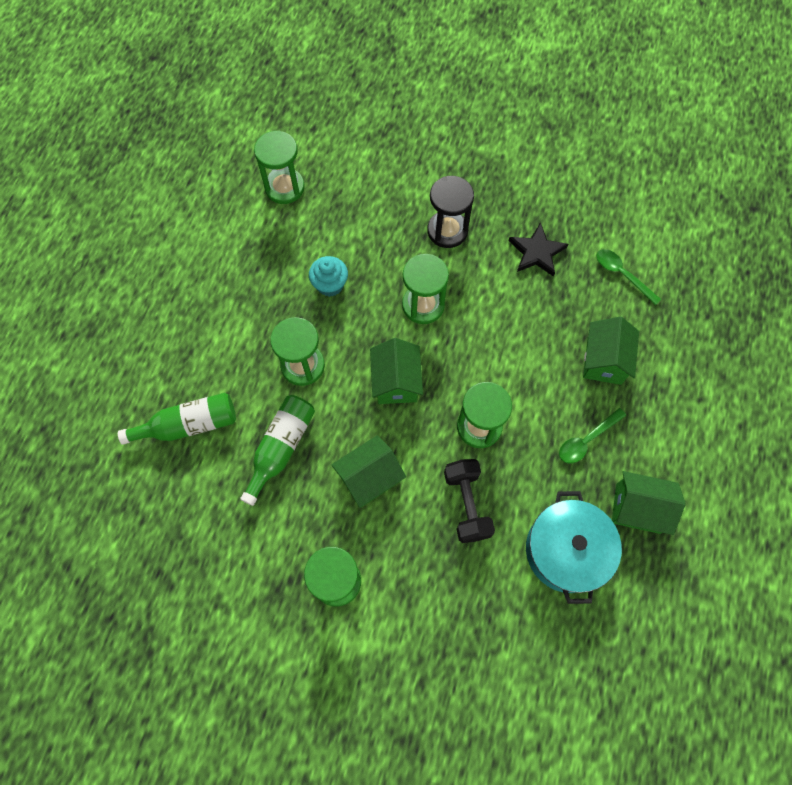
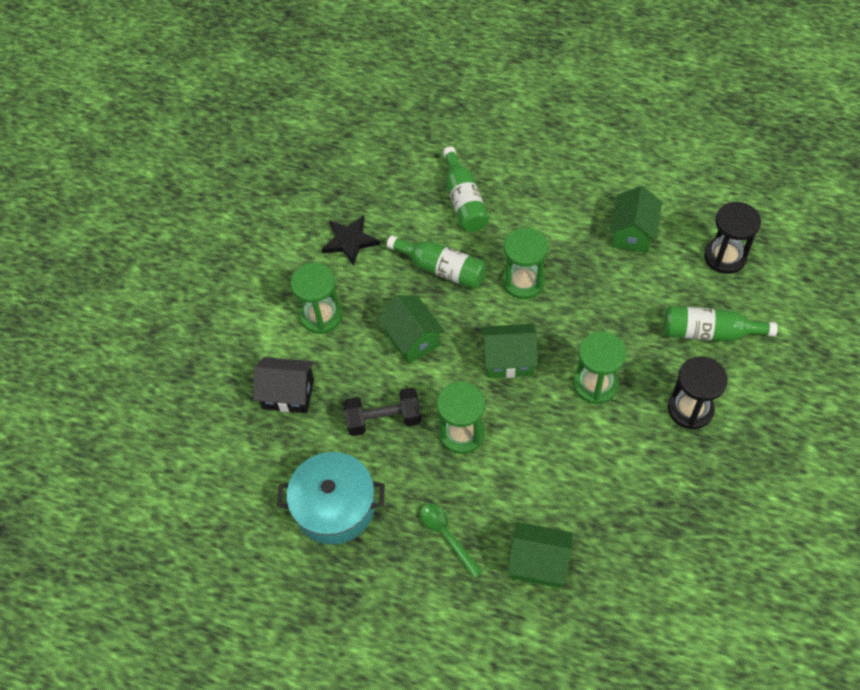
camera: 95 degrees right, 10 degrees down
(284, 187) = (725, 257): green hourglass -> black hourglass
(330, 285) = (613, 301): turquoise cupcake -> none
(368, 208) = (709, 332): none -> green bottle
(438, 612) = (288, 394): none -> black house
(537, 252) = (672, 501): black star -> black star (349, 241)
(622, 275) = (651, 595): green spoon -> none
(637, 508) = (373, 580): green house -> green house (632, 233)

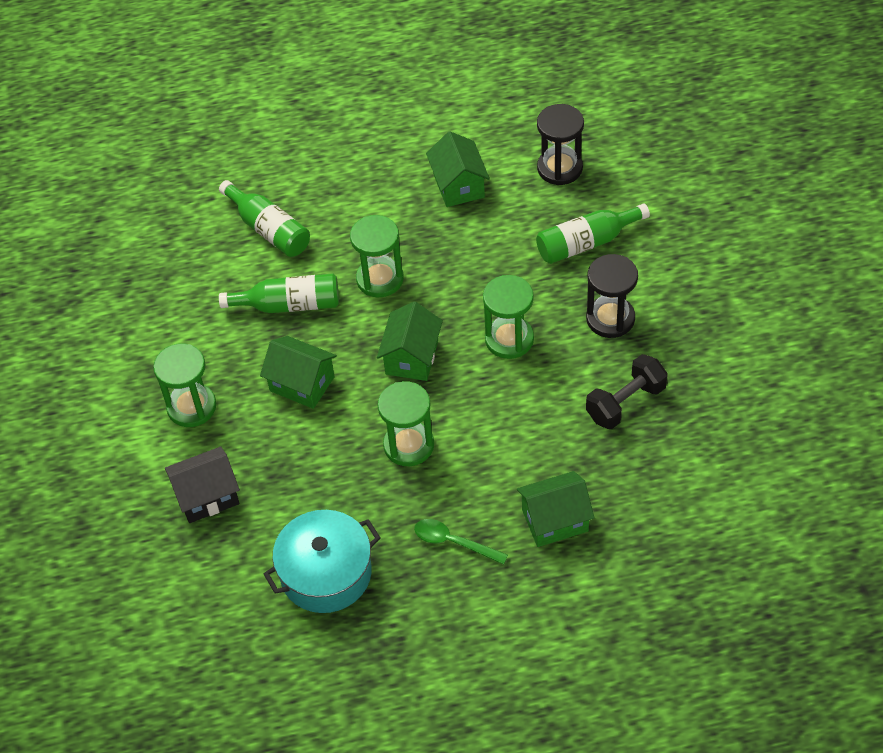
camera: 30 degrees left, 5 degrees down
(349, 241) = (173, 322): black star -> none
(384, 420) = (323, 471): black dumbbell -> black dumbbell (625, 403)
(508, 360) = (412, 357): green house -> green house turned 45 degrees counterclockwise

